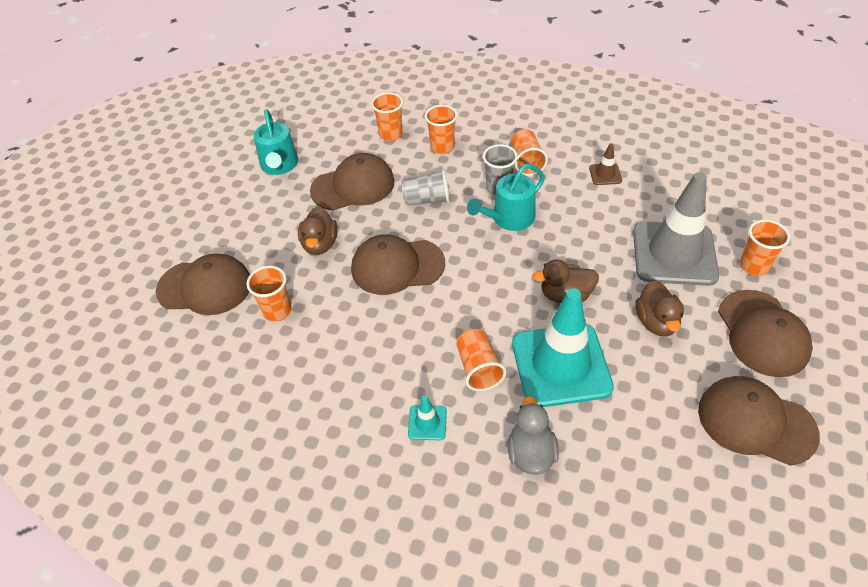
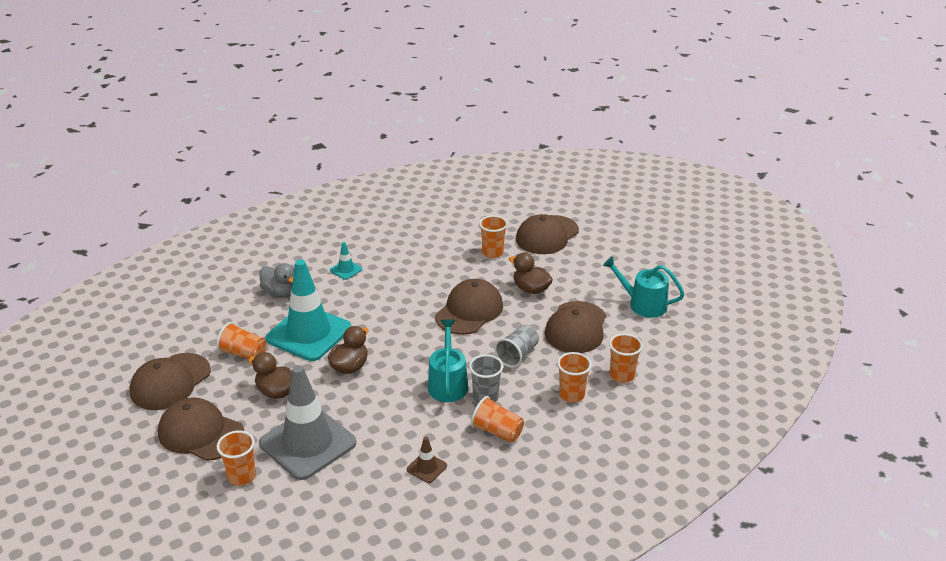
camera: 125 degrees right, 15 degrees down
(478, 368) = (351, 303): orange cup -> orange cup (243, 353)
(756, 422) = (170, 382): brown cap -> brown cap turned 150 degrees clockwise

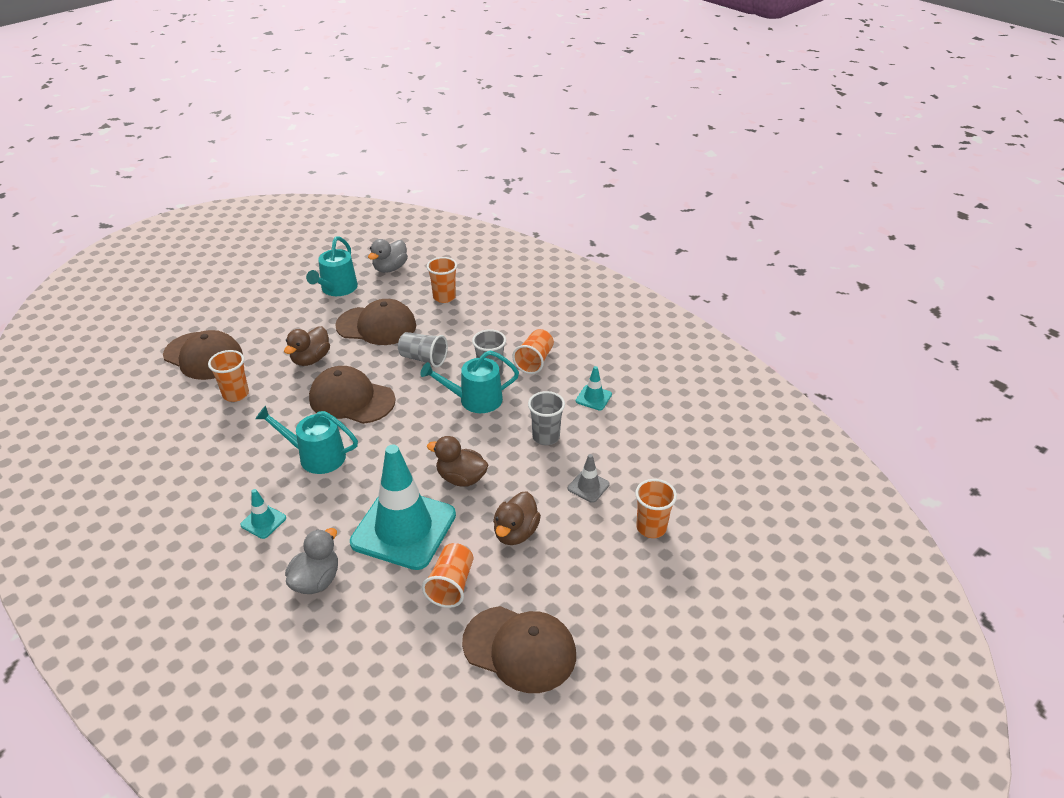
camera: 100 degrees left, 5 degrees up
(201, 433) = (600, 584): brown cap -> none
(308, 443) = (588, 486): grey traffic cone -> grey traffic cone, size x0.41
(381, 424) = (546, 437): none -> grey cup
(404, 292) = (316, 456): none -> turquoise watering can
(427, 468) = (593, 398): brown traffic cone -> turquoise traffic cone
(571, 395) = (476, 323): orange cup -> none
(680, 340) = (390, 268): none -> grey duck

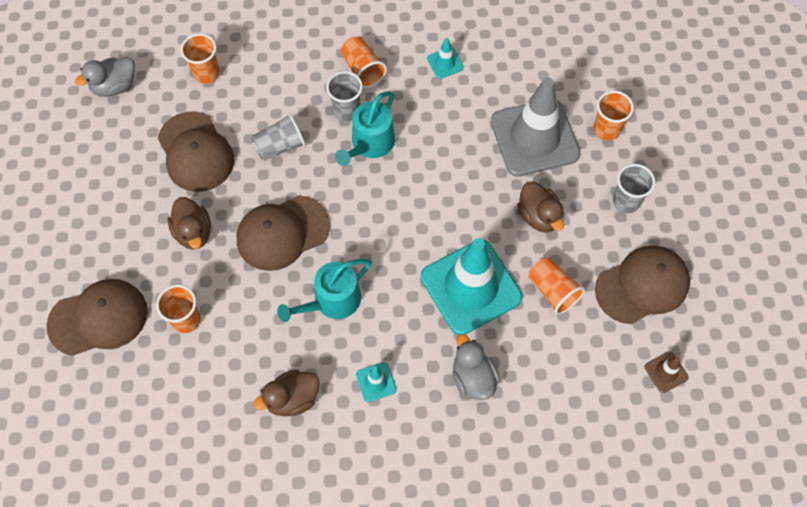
camera: 50 degrees left, 25 degrees up
(337, 289) = (102, 149): turquoise watering can -> none
(376, 326) = (195, 152): brown cap -> brown cap turned 105 degrees clockwise
(390, 268) = (114, 86): grey duck -> grey duck turned 75 degrees clockwise
(443, 725) = (666, 372): none -> brown traffic cone
(461, 478) = (451, 214): brown duck -> brown duck (292, 399)
(546, 437) = (458, 126): grey cup -> grey cup (626, 201)
(588, 486) = (534, 138): grey traffic cone -> grey traffic cone, size x2.44

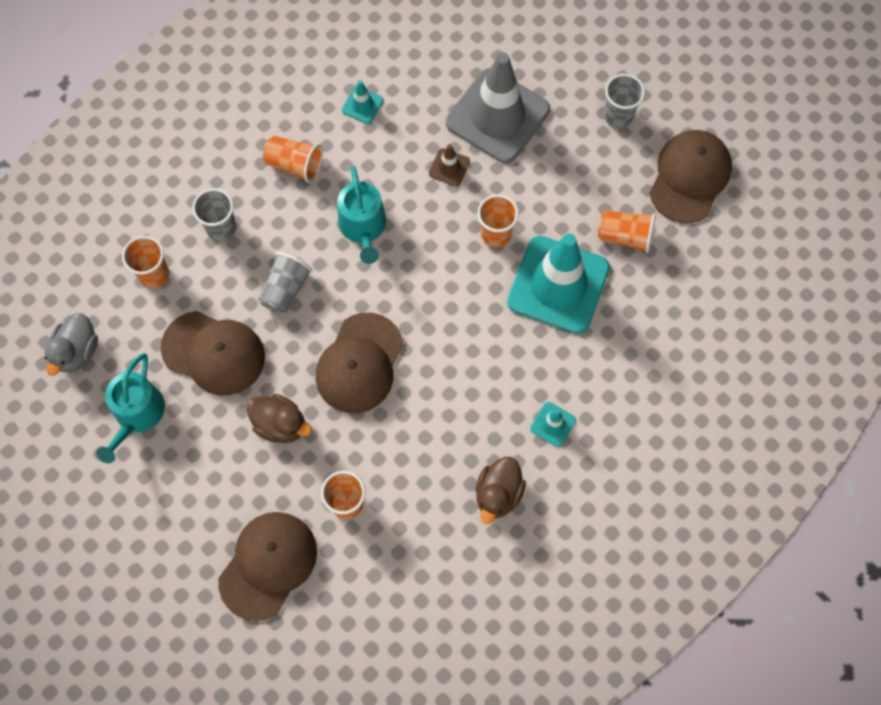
camera: 40 degrees left, 5 degrees up
(332, 301) = (456, 387): turquoise watering can -> turquoise watering can (137, 414)
(346, 110) = (315, 212): grey cup -> grey cup (221, 228)
(473, 378) = (625, 358): grey duck -> none
(539, 216) = (560, 182): brown duck -> none
(606, 130) = (550, 65): orange cup -> orange cup (496, 234)
(666, 372) = (765, 234): brown traffic cone -> brown traffic cone (449, 167)

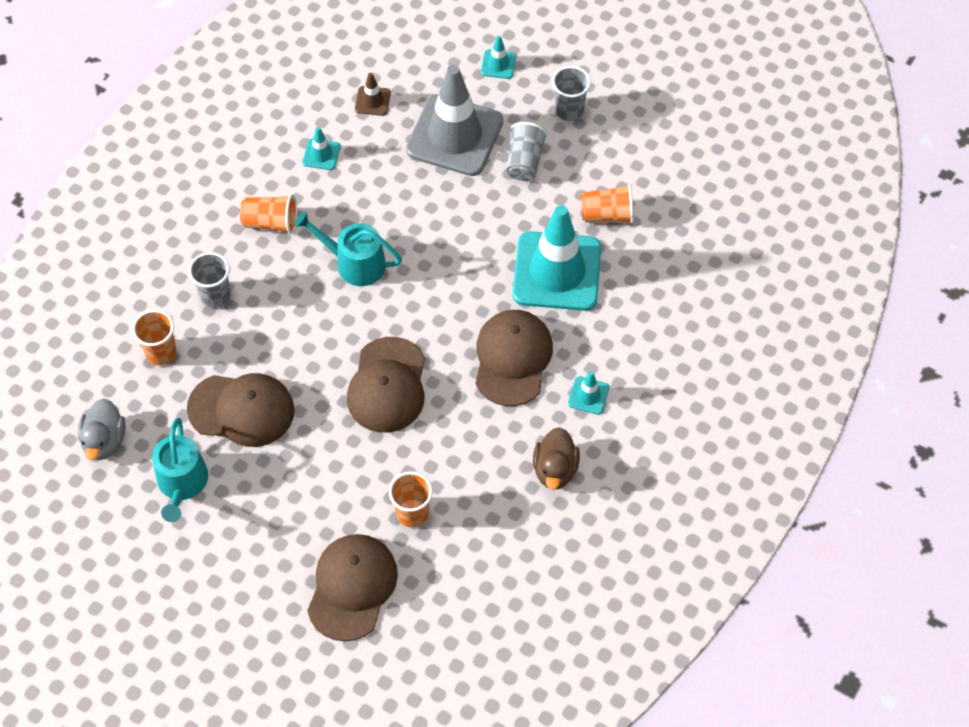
camera: 15 degrees left, 10 degrees down
(280, 424) = (327, 458): brown duck -> none
(285, 289) = (295, 336): grey cup -> grey cup (524, 161)
(363, 227) = (354, 263): turquoise watering can -> turquoise watering can turned 135 degrees clockwise
(449, 167) = (422, 191): brown traffic cone -> brown traffic cone (372, 101)
(496, 234) = (484, 240): orange cup -> none
(561, 50) = (498, 64): none -> turquoise traffic cone
(690, 177) = (652, 149): brown cap -> brown cap (512, 359)

